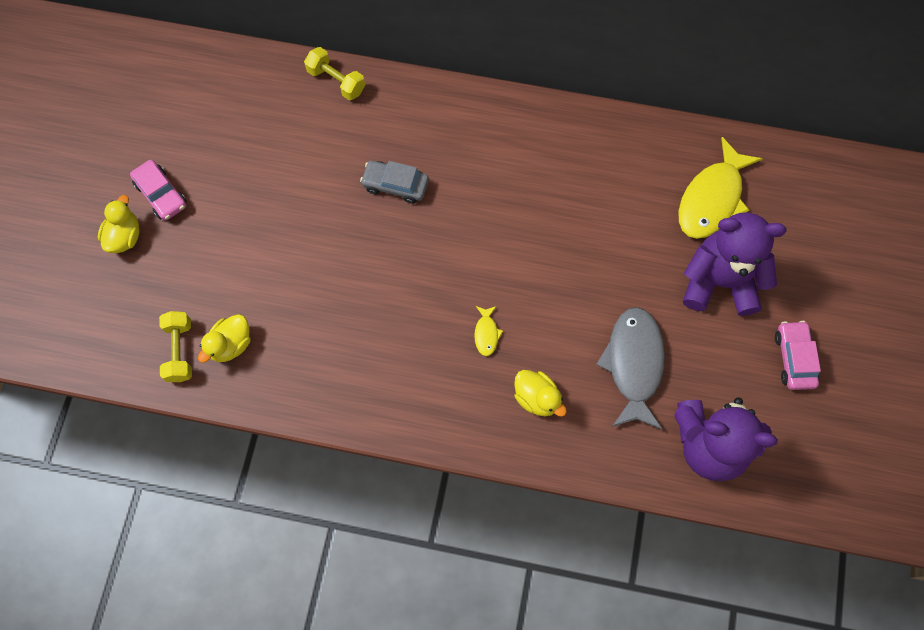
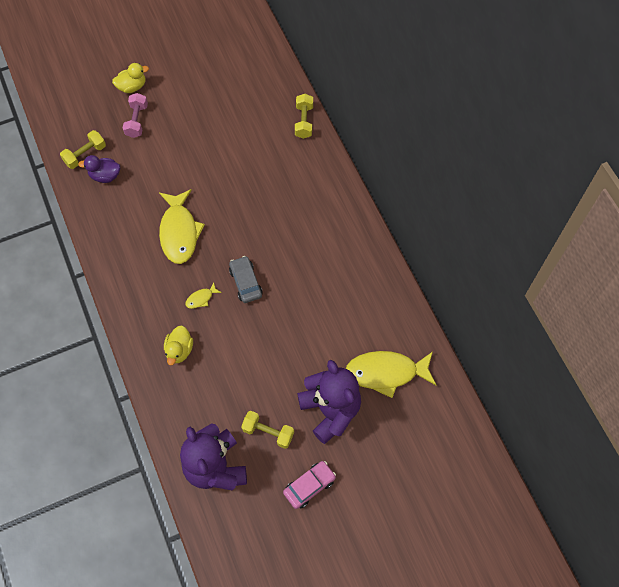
camera: 55 degrees right, 5 degrees down
(161, 194) = (169, 86): pink car -> none
(181, 261) = (137, 121): none -> pink dumbbell
(231, 344) = (105, 176): yellow duck -> purple duck
(379, 305) = (179, 232): none -> yellow fish
(395, 185) = (260, 193): grey car -> grey car (245, 282)
(633, 364) = (238, 391): grey fish -> none
(704, 362) = (268, 432): none -> yellow dumbbell

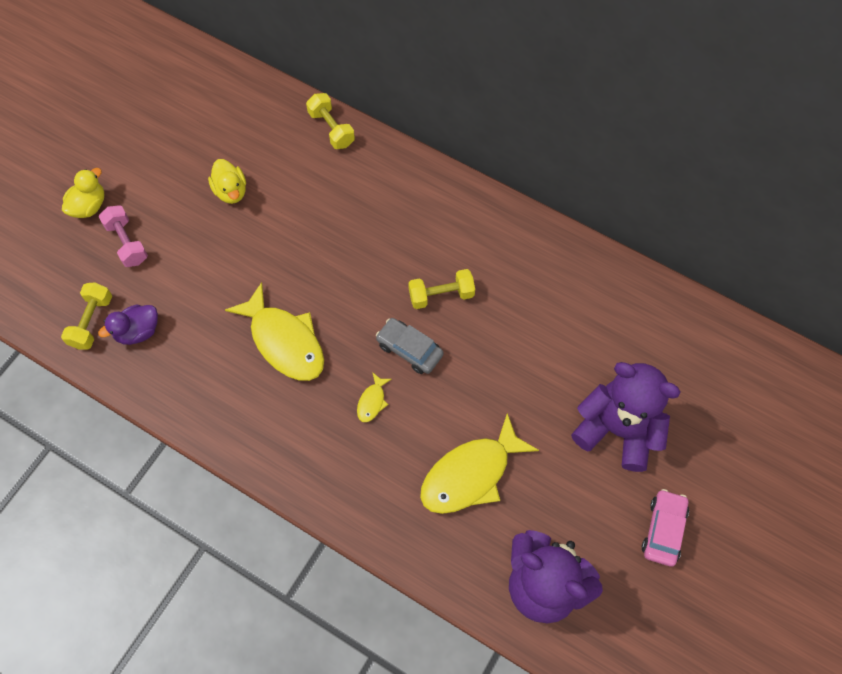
camera: 35 degrees left, 0 degrees up
(179, 350) = (394, 478): yellow duck -> yellow duck (231, 191)
(268, 432) = (571, 502): yellow dumbbell -> yellow dumbbell (441, 295)
(386, 373) = (642, 348): yellow fish -> yellow fish (470, 474)

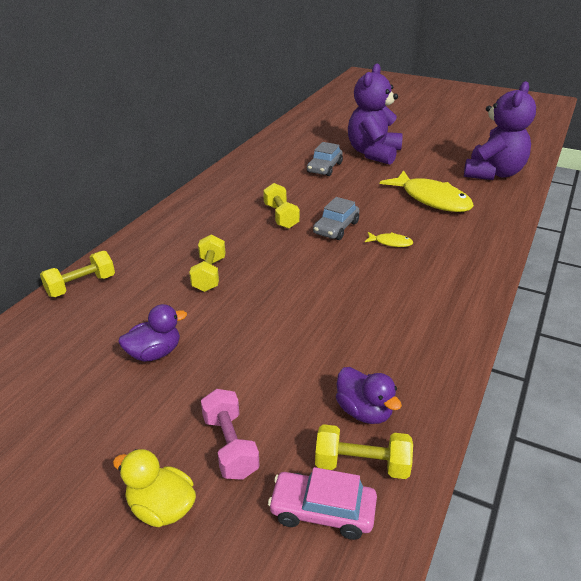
camera: 95 degrees left, 30 degrees down
(127, 243) = (230, 446): pink dumbbell -> pink dumbbell turned 75 degrees counterclockwise
(231, 191) = (154, 353): yellow duck -> purple duck
(285, 341) = (346, 294): yellow fish -> none
(335, 226) = (209, 274): none -> yellow dumbbell
(569, 357) = (324, 168): none -> grey car
(663, 530) = (433, 142): pink car -> pink car (322, 511)

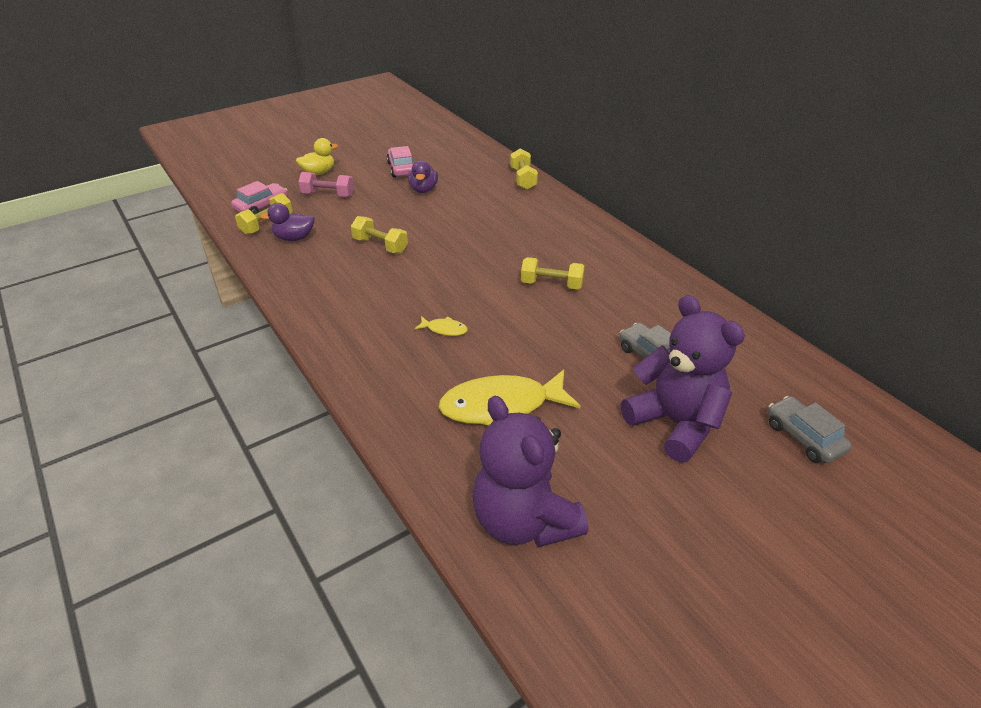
camera: 120 degrees right, 5 degrees up
(97, 404) = (401, 169): none -> pink car
(209, 274) = (489, 225): yellow dumbbell -> yellow dumbbell (380, 245)
(336, 228) = (501, 308): grey car -> grey car (804, 437)
(391, 243) = (444, 329): yellow fish -> yellow fish turned 120 degrees counterclockwise

